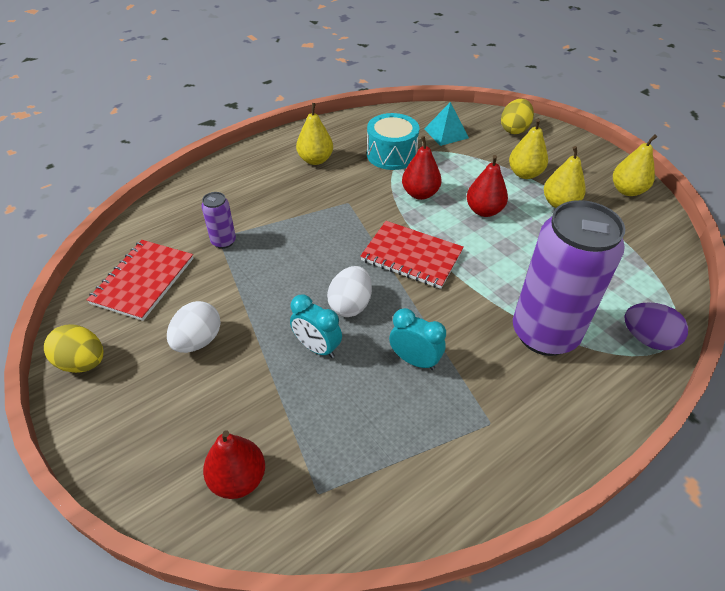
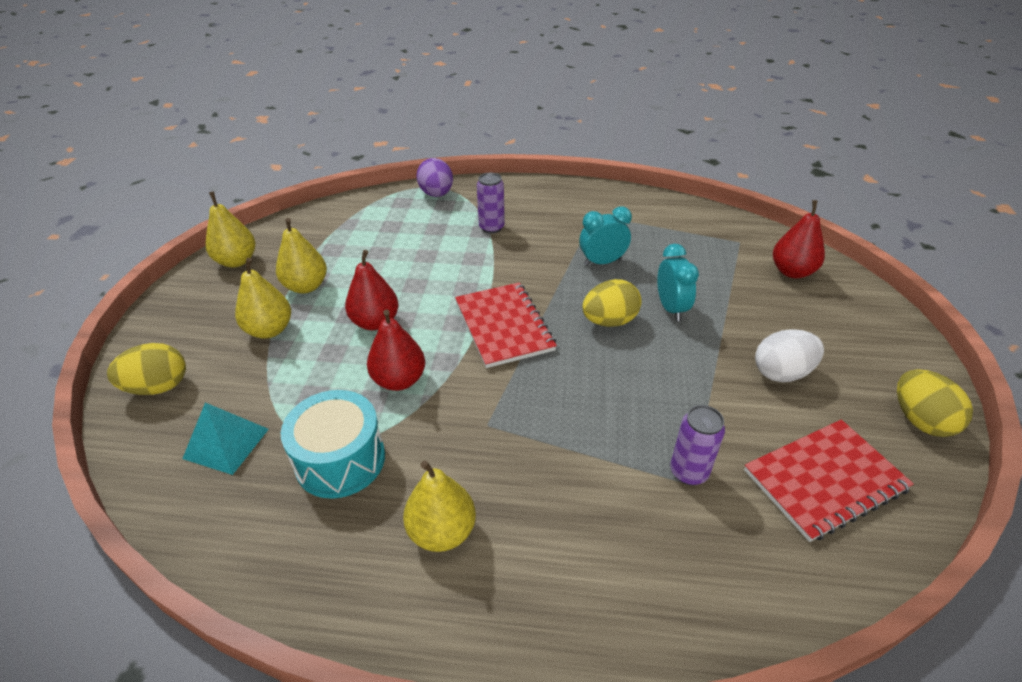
camera: 135 degrees left, 5 degrees down
(350, 305) = (609, 321): white egg -> yellow egg
(415, 360) = (602, 262): turquoise clock -> turquoise clock turned 90 degrees clockwise
(544, 334) = (491, 227): purple can -> purple can, size x0.43

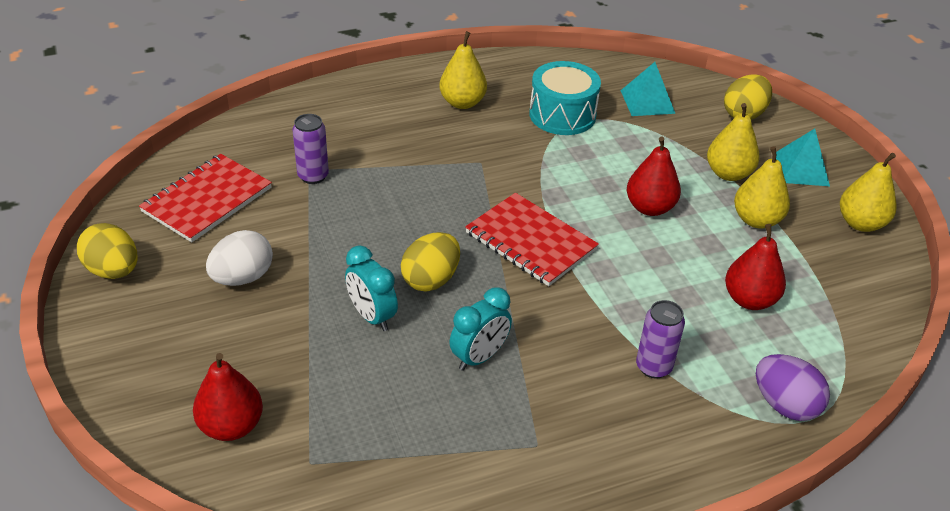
camera: 150 degrees right, 0 degrees up
(205, 313) = (801, 169): none -> turquoise pyramid
(399, 380) = (576, 170): red pear -> red pear (749, 300)

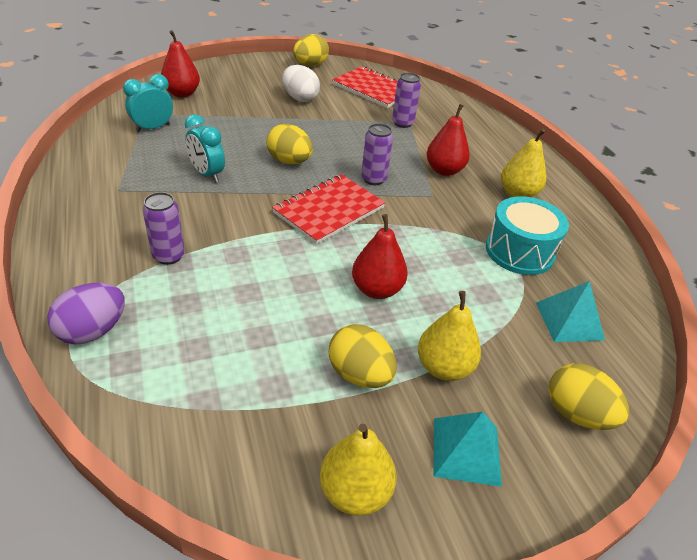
camera: 90 degrees right, 0 degrees up
(372, 316) = (257, 137): turquoise clock -> turquoise clock (153, 128)
(457, 205) = (373, 179): none -> purple can
(749, 300) = (234, 337): red pear -> red pear (444, 170)
(756, 220) = (359, 374): yellow pear -> yellow egg

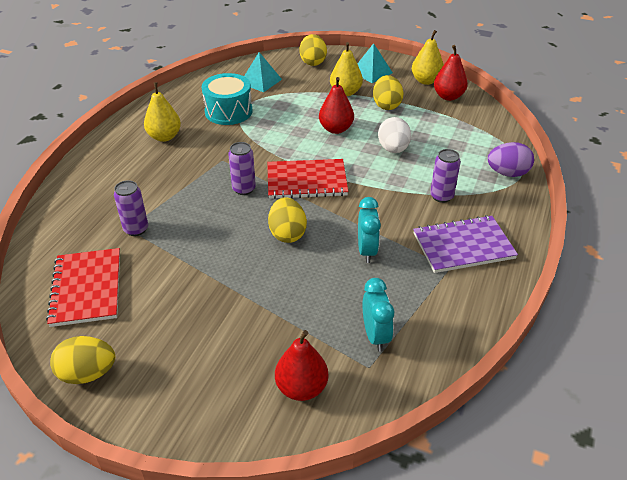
camera: 135 degrees left, 0 degrees up
(113, 213) = (463, 246): none -> purple notebook
(153, 128) = (375, 336): turquoise clock -> turquoise clock turned 105 degrees counterclockwise
(300, 98) = (181, 311): white egg -> white egg (393, 149)
(444, 170) = (182, 173): red pear -> red pear (448, 96)

